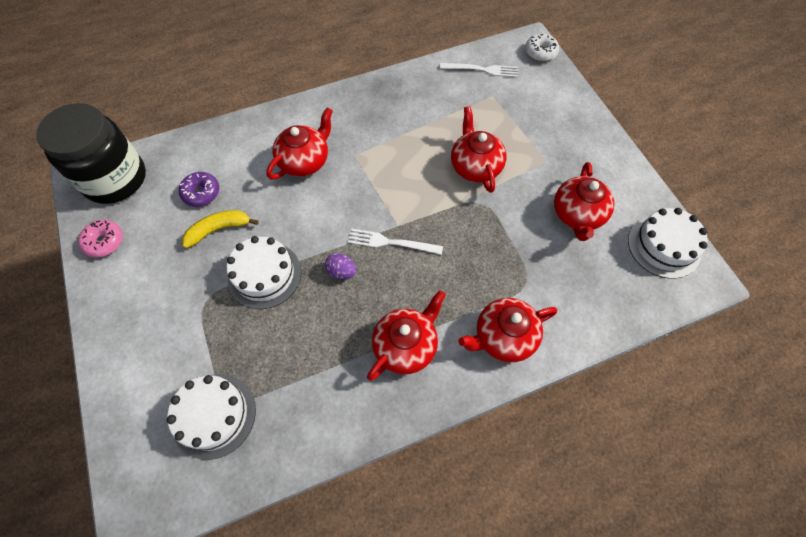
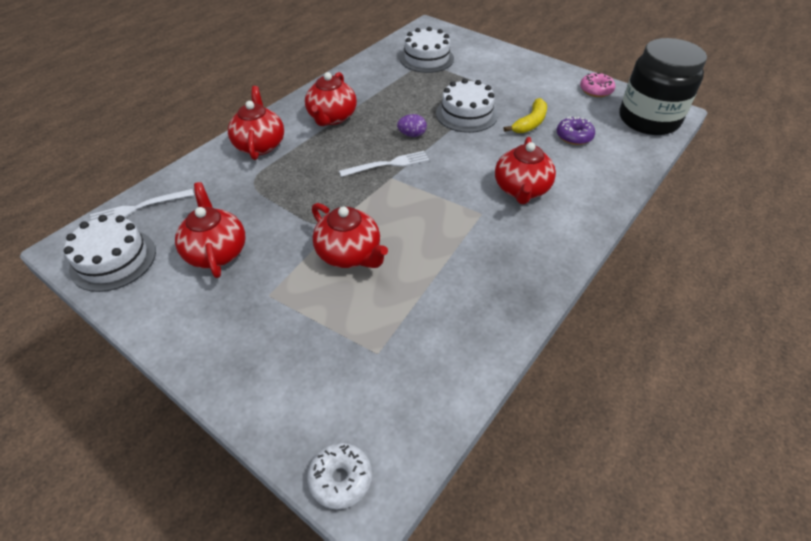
camera: 150 degrees right, 15 degrees down
(482, 70) = (416, 390): white fork -> white fork (139, 207)
(503, 337) = (260, 145): red teapot -> red teapot turned 45 degrees counterclockwise

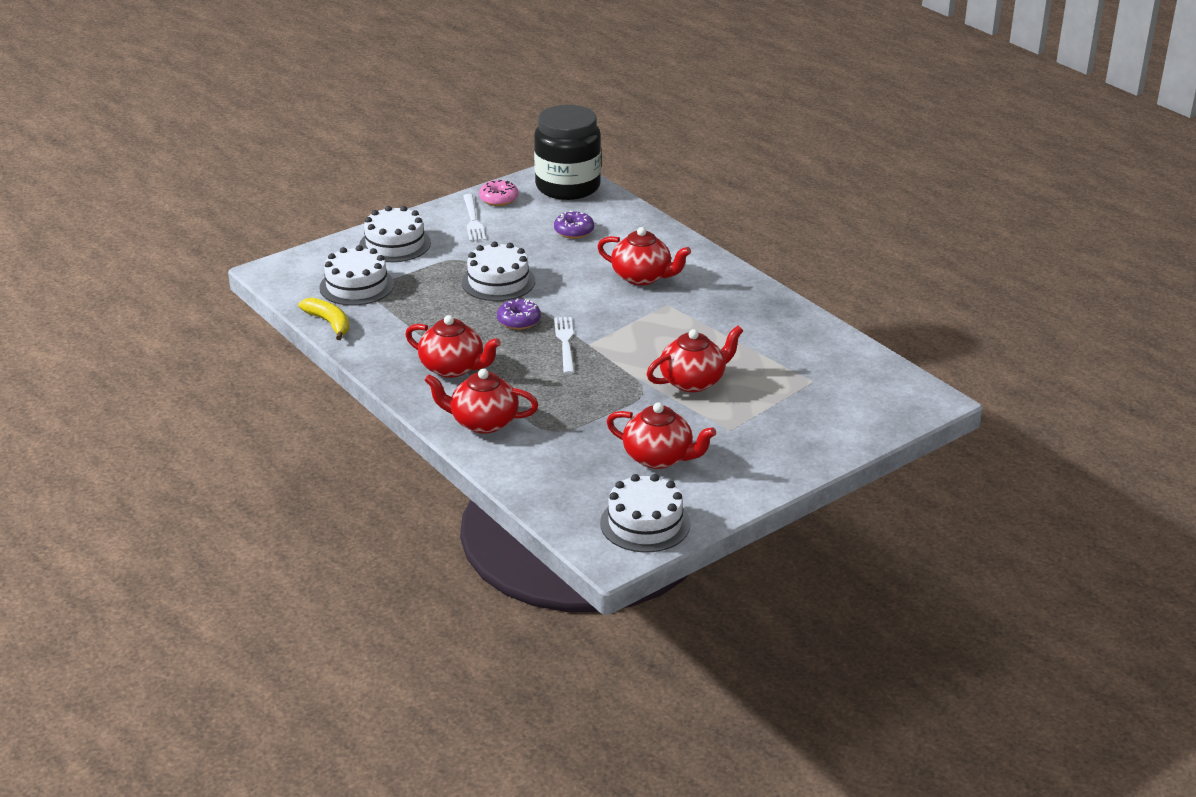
camera: 75 degrees left, 15 degrees down
(139, 207) = (563, 509): white fork -> white fork (473, 220)
(216, 252) = (659, 458): red teapot -> red teapot turned 150 degrees counterclockwise
(340, 479) = (917, 409): white donut -> none
(412, 135) = (519, 321): purple egg -> purple donut
(493, 61) = (395, 244): none -> white cake
(530, 123) = (537, 249): yellow banana -> yellow banana (329, 323)

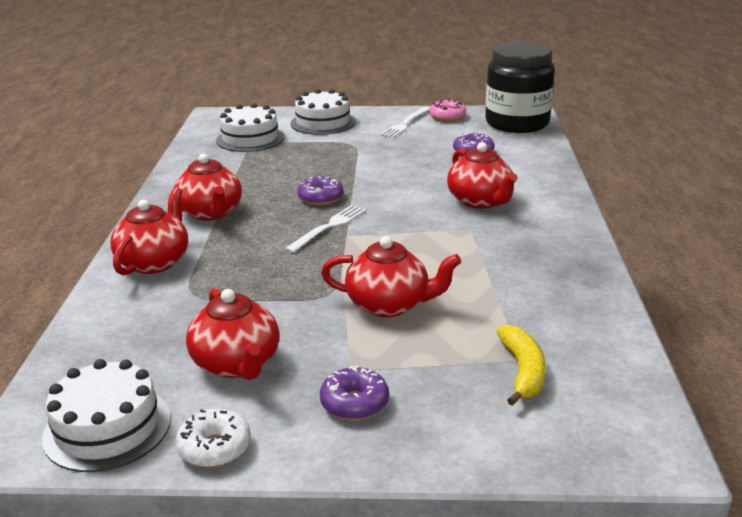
camera: 40 degrees right, 5 degrees down
(329, 323) = (189, 154): yellow banana -> yellow banana (522, 371)
(483, 422) = (154, 262): red teapot -> red teapot turned 60 degrees clockwise
(498, 282) = (353, 167): white cake -> none
(721, 502) = (214, 448): none -> white donut
(759, 446) = (354, 403): none -> purple donut

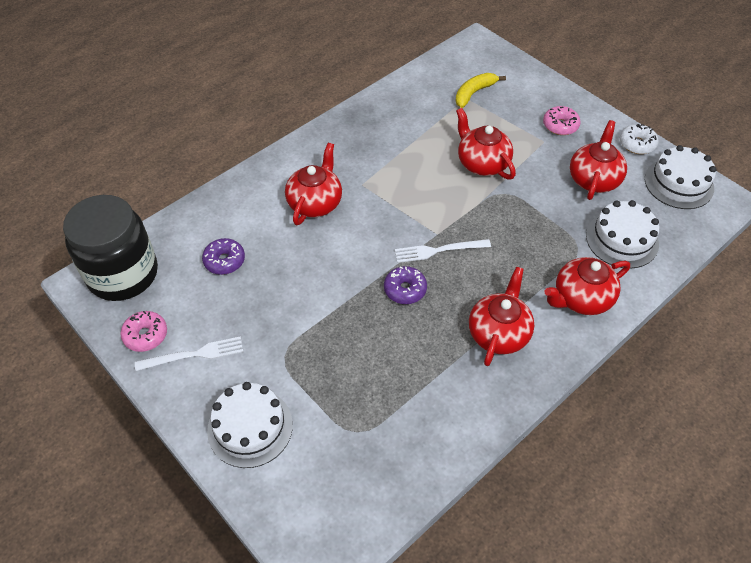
camera: 135 degrees left, 25 degrees up
(250, 139) = (349, 452): white cake -> white cake (622, 239)
(354, 403) = (560, 125): purple donut -> pink donut

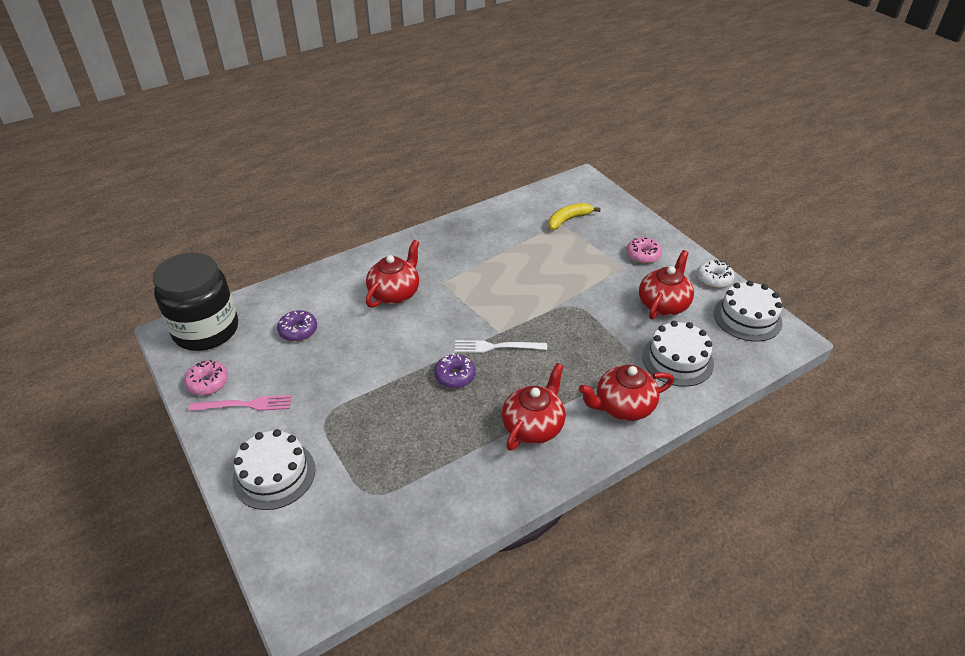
camera: 10 degrees right, 10 degrees down
(193, 355) = (244, 405): white fork -> pink fork
(482, 163) = (559, 278): red teapot -> none

